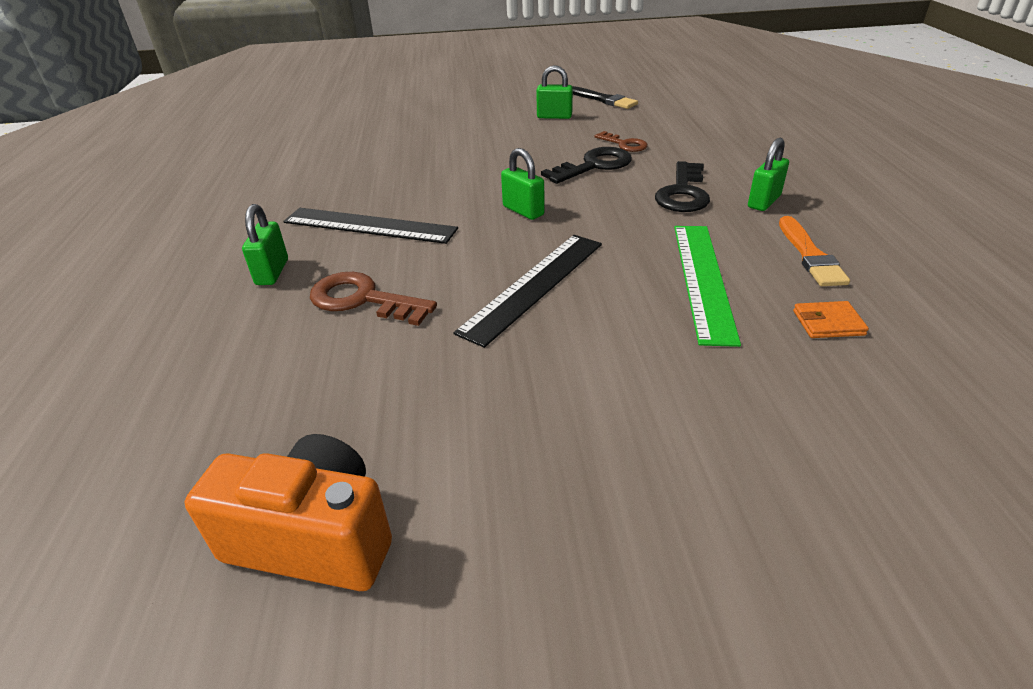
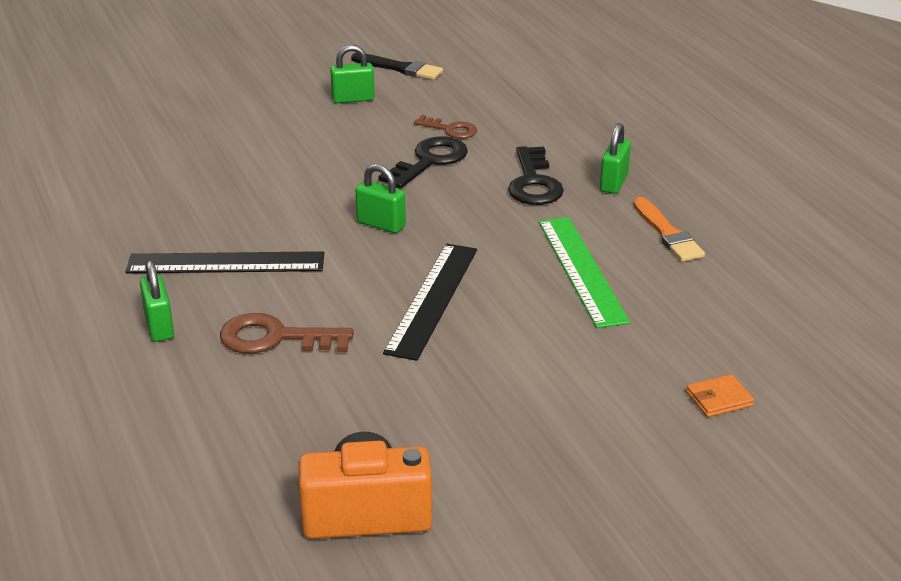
camera: 20 degrees left, 5 degrees down
(828, 323) = (694, 293): orange wallet -> orange wallet (719, 399)

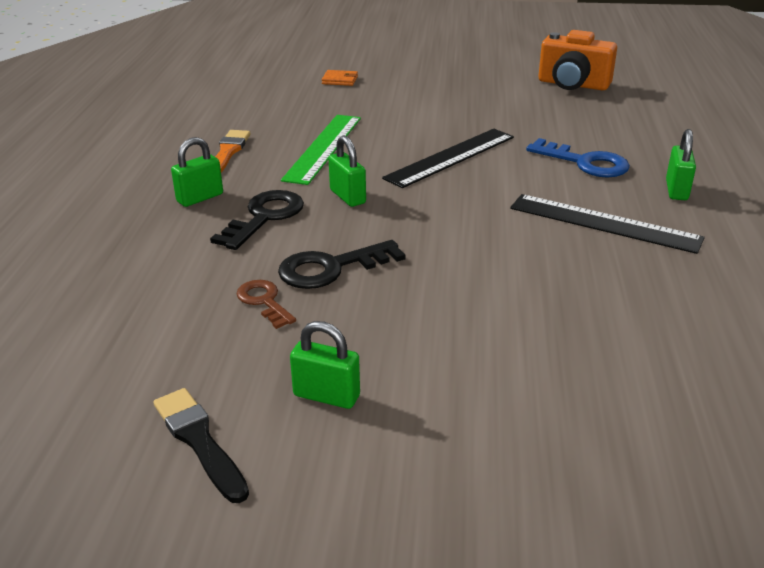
camera: 150 degrees left, 0 degrees up
(275, 338) = (585, 163): brown key -> blue key
(381, 224) = (440, 219): green padlock -> green padlock (348, 197)

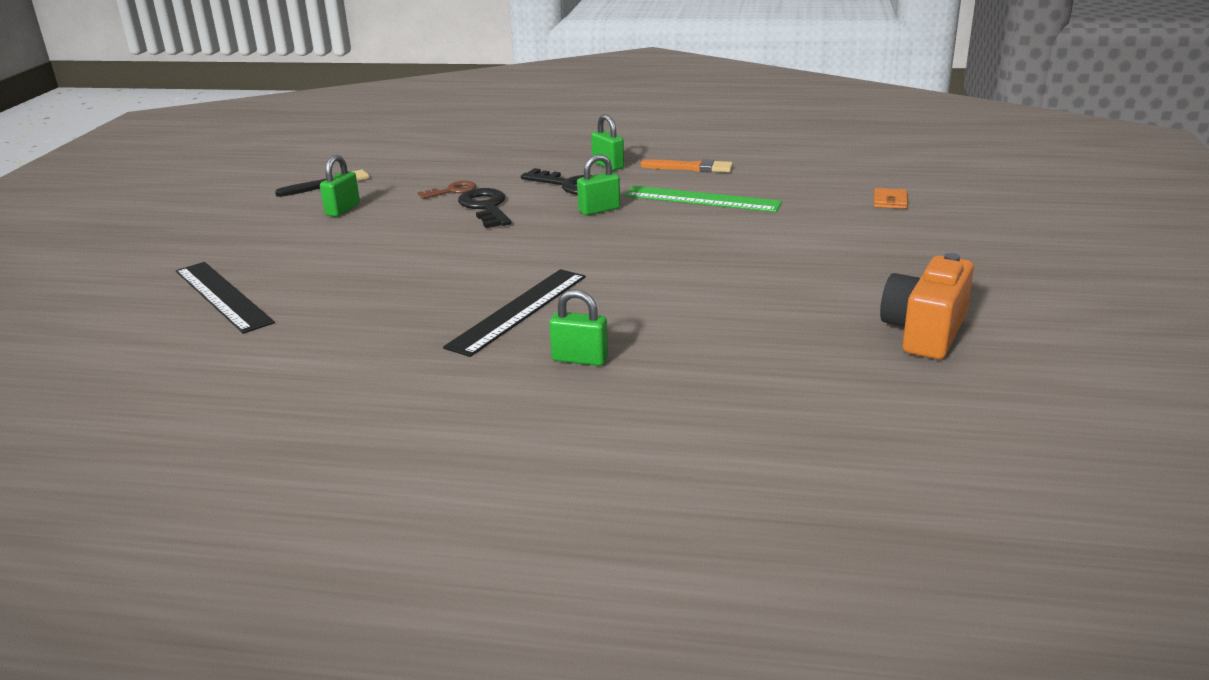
camera: 95 degrees right, 5 degrees down
(450, 157) = (678, 250): black ruler -> black ruler (223, 296)
(585, 163) = (659, 315): blue key -> none

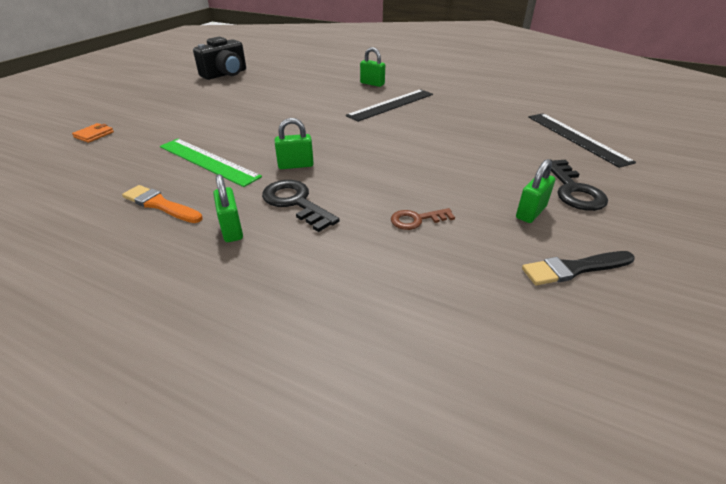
camera: 165 degrees left, 10 degrees up
(486, 207) = (388, 187): black key -> black key (573, 190)
(924, 332) = (225, 74): orange camera -> black camera

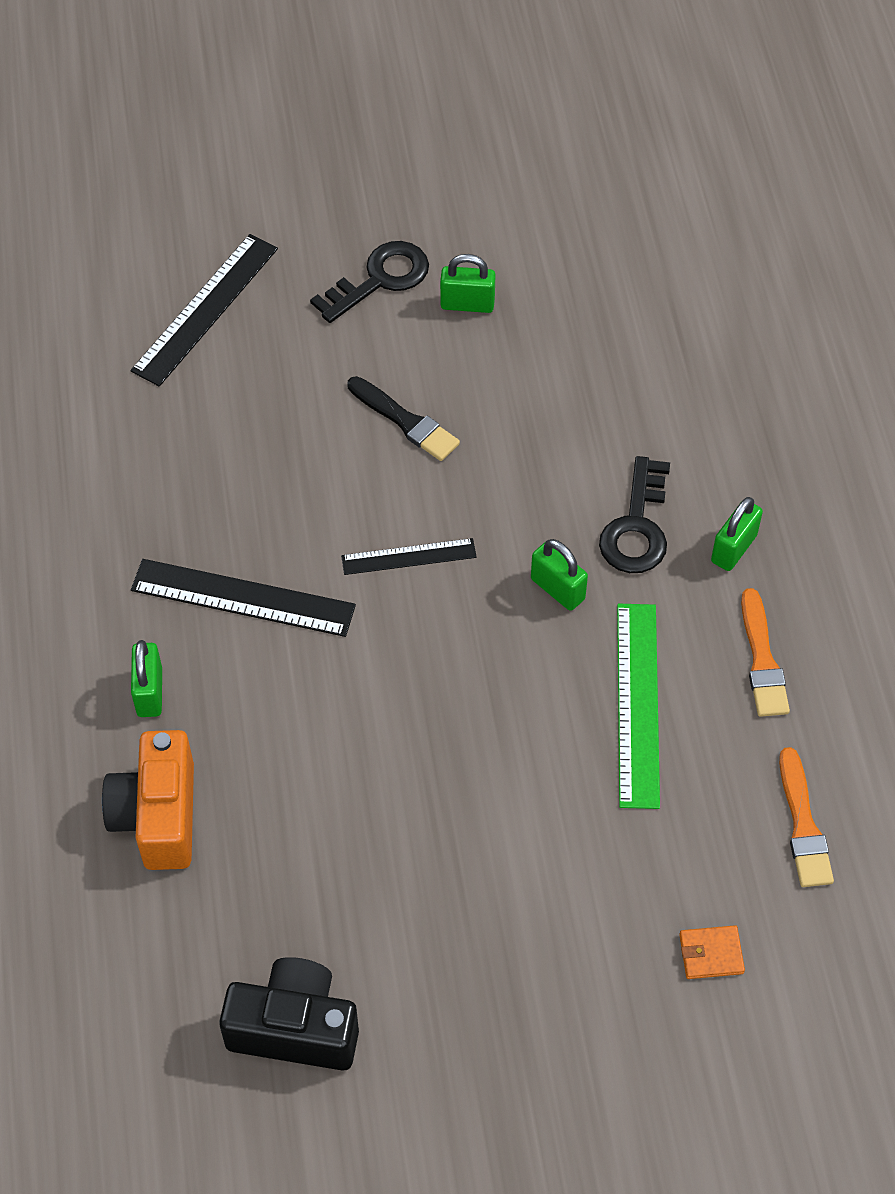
camera: 125 degrees left, 20 degrees up
(79, 176) = (803, 825): none -> orange brush
(324, 75) = (158, 816): none -> orange camera
(366, 138) = (408, 557): none -> black ruler
(417, 220) = (569, 395): brown key -> none
(574, 268) = (544, 247): black brush -> black brush (405, 421)

